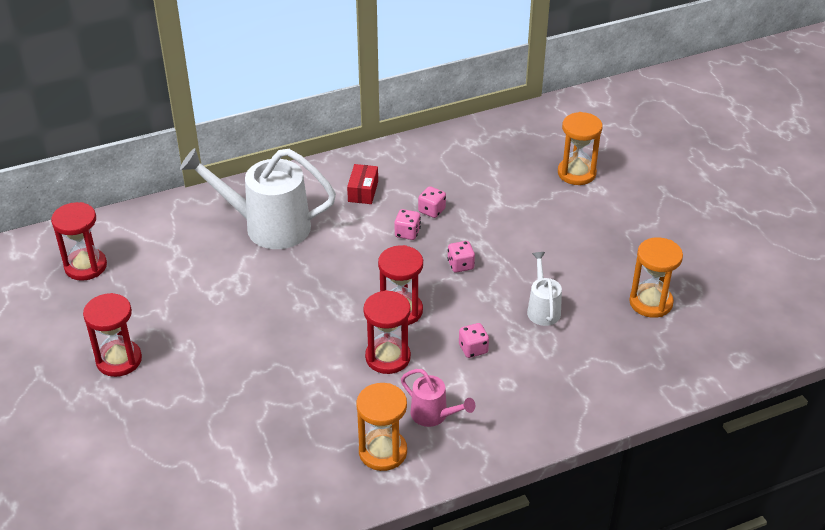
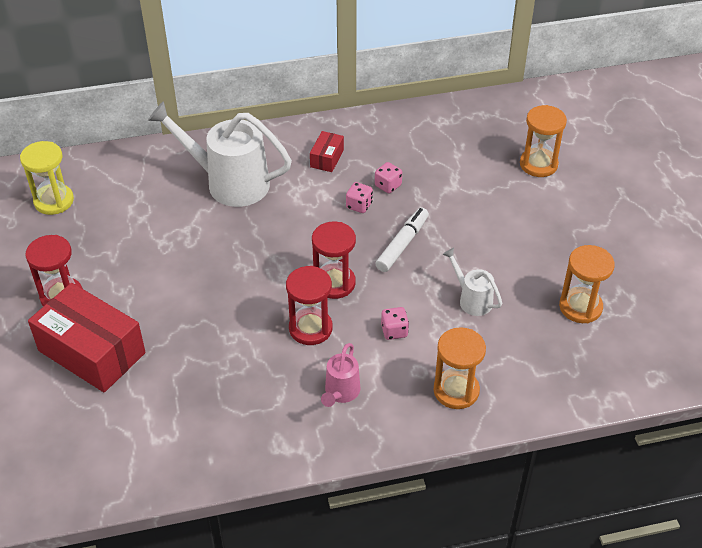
camera: 10 degrees right, 5 degrees up
(85, 266) = (54, 201): red hourglass -> yellow hourglass
(165, 410) = (92, 352): none -> red box
(383, 452) = (283, 422): orange hourglass -> orange hourglass (456, 390)
(434, 415) = (340, 393): pink watering can -> pink watering can turned 60 degrees clockwise
(460, 265) = (402, 244): pink dice -> white marker
(542, 309) = (471, 299): white watering can -> white watering can turned 45 degrees counterclockwise

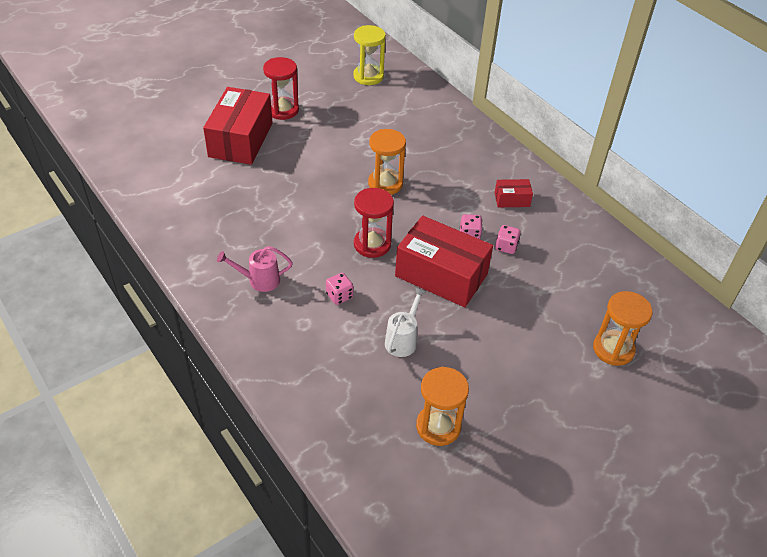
camera: 65 degrees right, 0 degrees up
(228, 182) = (444, 153): white watering can -> none
(310, 328) = (317, 244): red hourglass -> none
(402, 244) = (441, 275): white marker -> red box
(456, 390) = (293, 354): orange hourglass -> orange hourglass (385, 184)

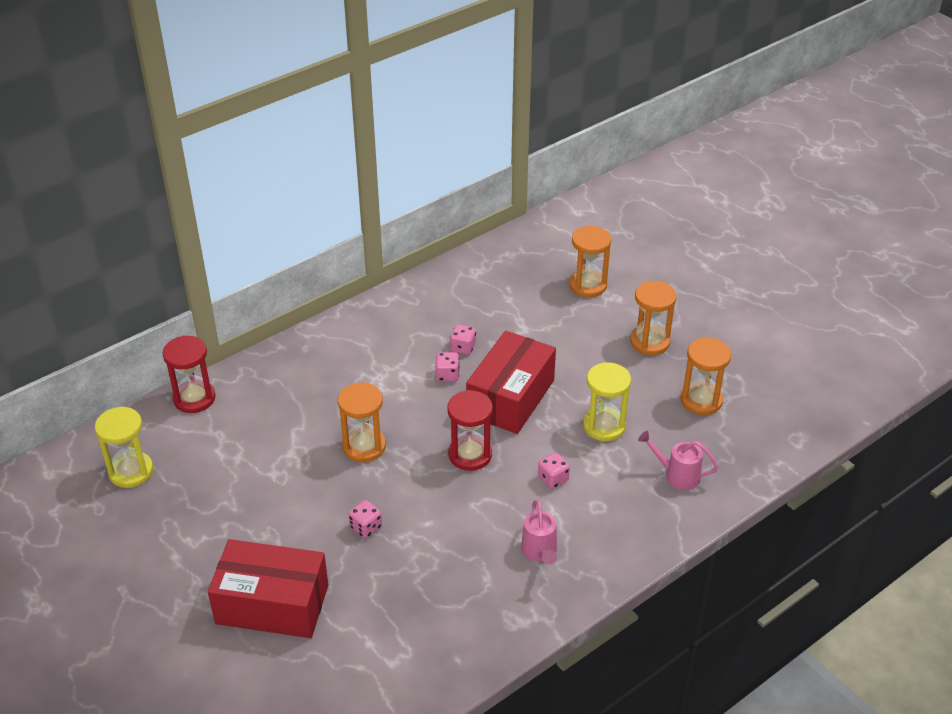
camera: 90 degrees left, 5 degrees down
(282, 110) = (204, 562): red hourglass -> red hourglass (194, 398)
(302, 183) = (366, 527): none -> pink dice
(335, 389) = (677, 475): none -> pink watering can
(403, 339) = (604, 426): white watering can -> yellow hourglass
(512, 199) = (388, 340): red box -> none
(527, 393) = (649, 342): none -> orange hourglass

